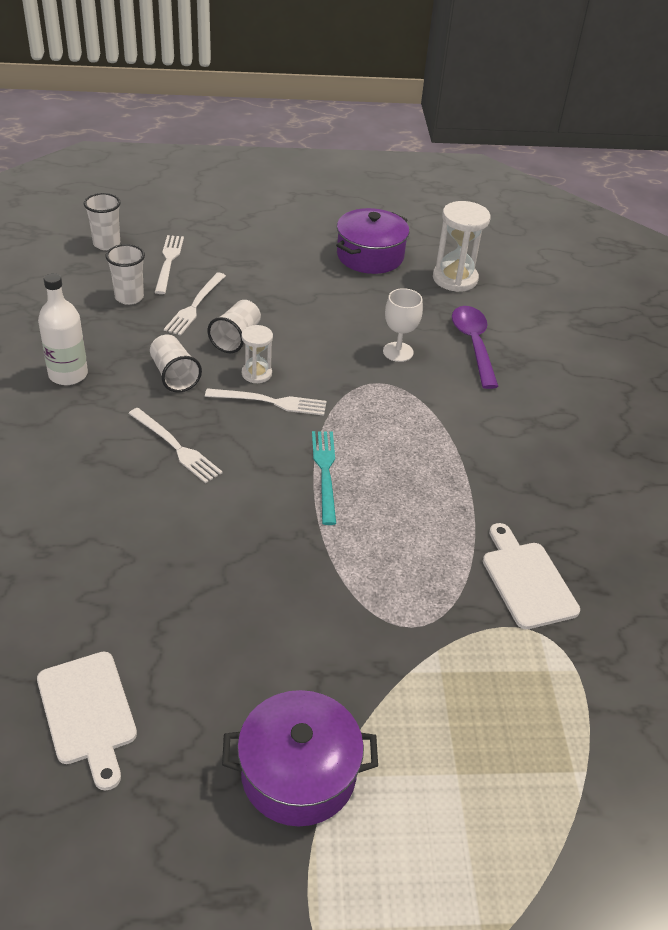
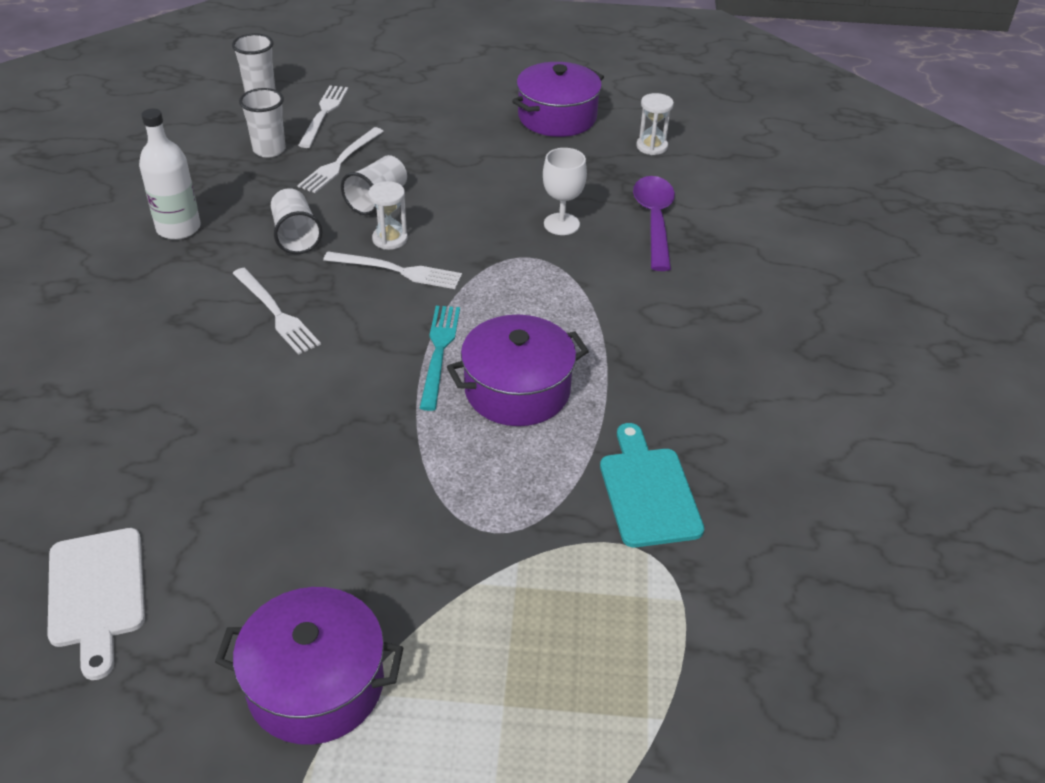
camera: 10 degrees right, 0 degrees up
(398, 501) = (517, 390): none -> purple pot
(455, 279) = (651, 146): white hourglass -> white hourglass, size x0.58
(527, 580) = (648, 491): white cutting board -> turquoise cutting board

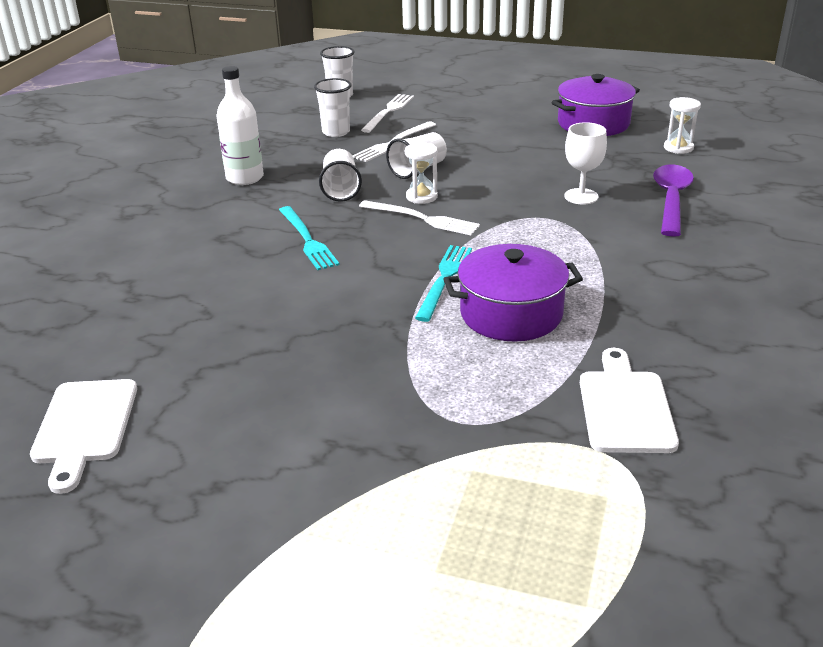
camera: 15 degrees right, 10 degrees down
(276, 313) = (307, 240): white fork -> turquoise fork
(316, 684) = (255, 526): purple pot -> none
(648, 491) = (625, 407): turquoise cutting board -> white cutting board

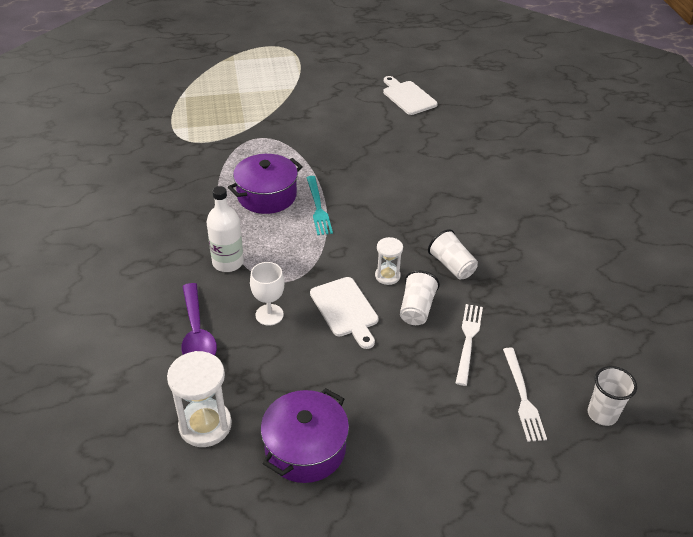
camera: 150 degrees right, 10 degrees up
(245, 178) = (531, 255): white bottle -> white bottle (228, 262)
(307, 240) = (424, 212): turquoise fork -> none
(336, 132) = (533, 341): white cup -> none
(422, 219) = (369, 253): white fork -> none
(625, 407) = (190, 162): white cutting board -> white cutting board (345, 310)
(678, 148) = (205, 425): white hourglass -> white hourglass, size x1.72

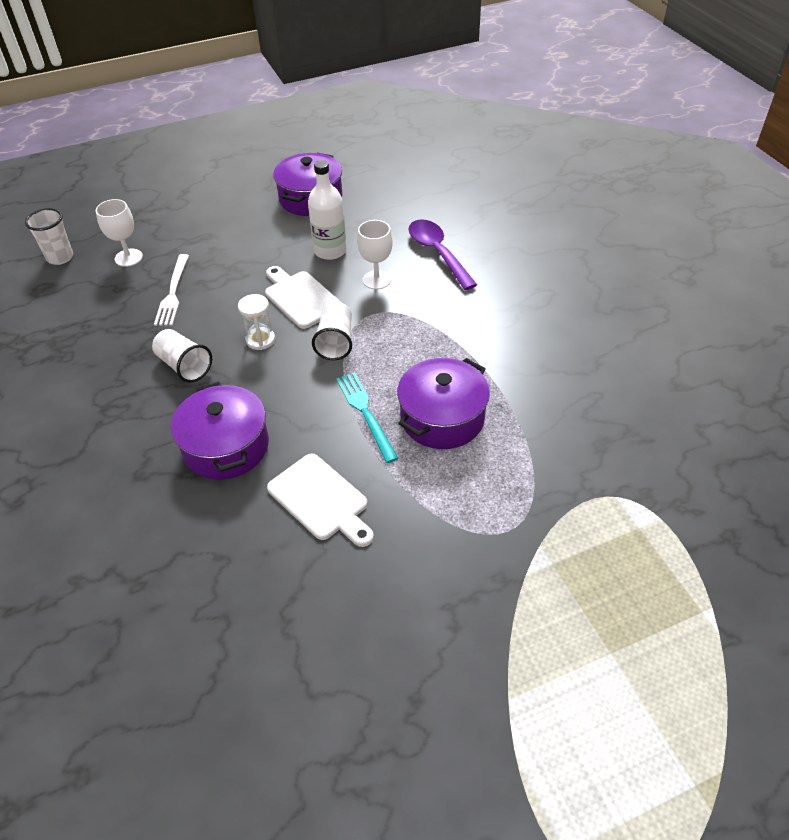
camera: 170 degrees right, 5 degrees up
(205, 425) = (394, 198): white hourglass -> none
(228, 262) = (445, 321): white bottle -> white bottle (330, 251)
(408, 97) = (256, 730): white cutting board -> white cutting board (321, 500)
(416, 309) = (226, 312): white cup -> white cup (335, 342)
(418, 204) = (226, 446): none -> purple pot
(523, 397) = (128, 257): white fork -> white goblet

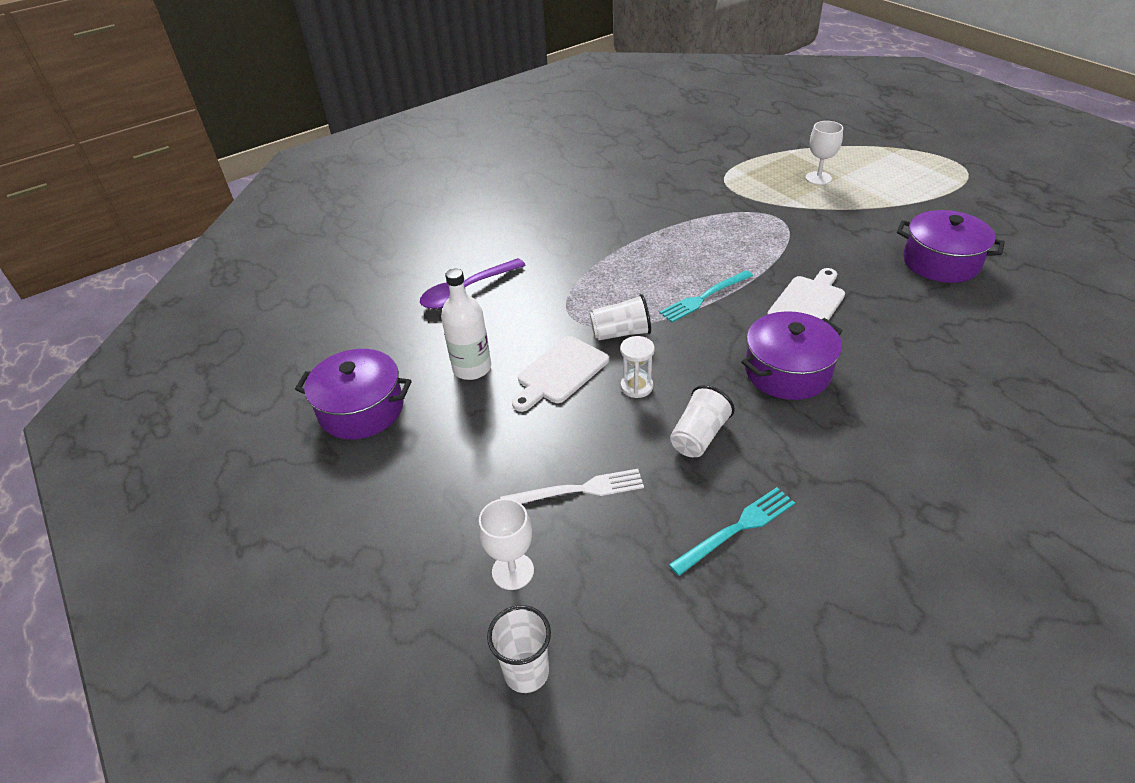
camera: 100 degrees left, 5 degrees down
(87, 366) = (736, 529): none -> turquoise fork
(376, 280) = (518, 324): white goblet -> white goblet (818, 178)
(442, 418) = (689, 258): purple pot -> purple pot (941, 262)

